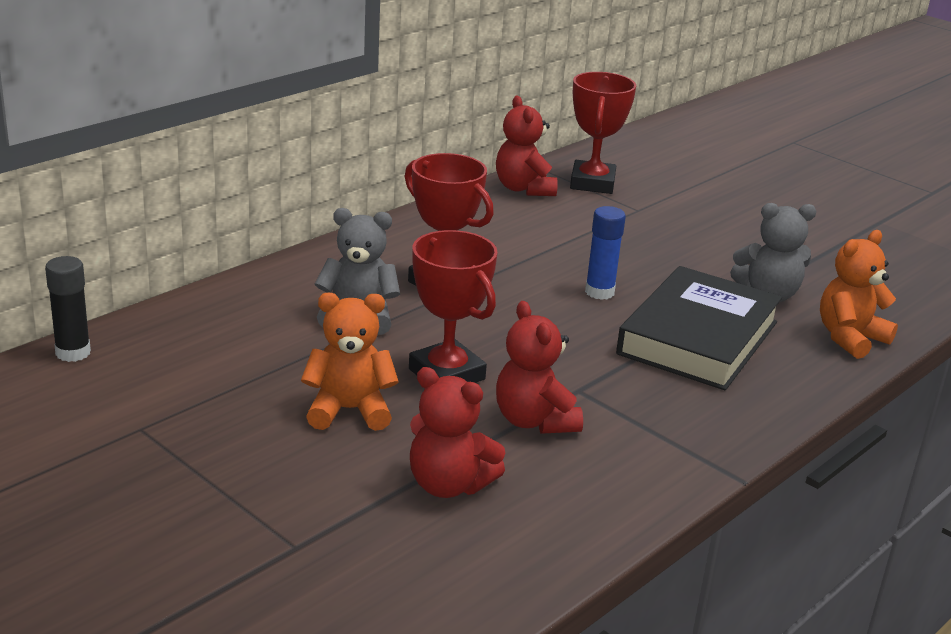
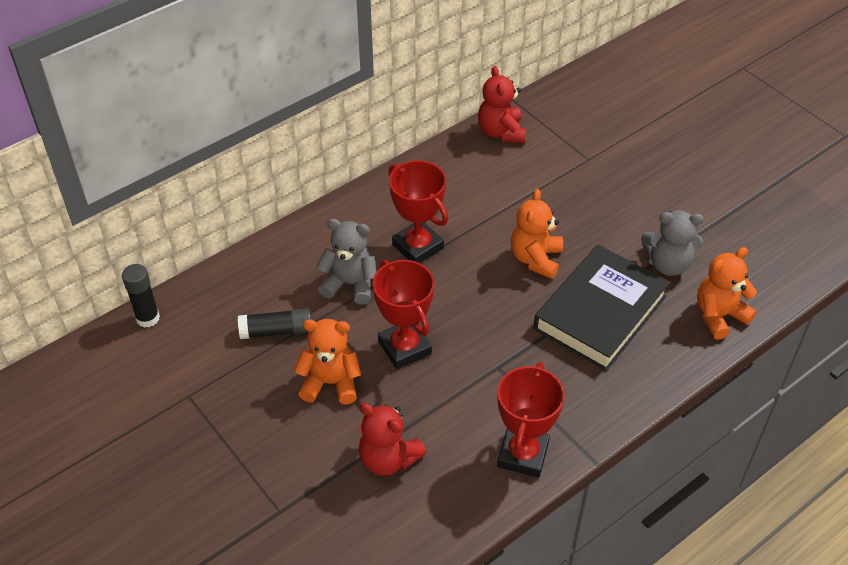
camera: 10 degrees right, 20 degrees up
(263, 362) = (277, 331): none -> black glue stick
(534, 421) = (459, 398): red teddy bear -> none
(592, 183) = (558, 125): red trophy -> red trophy (523, 455)
(599, 292) = (535, 259): blue glue stick -> orange teddy bear

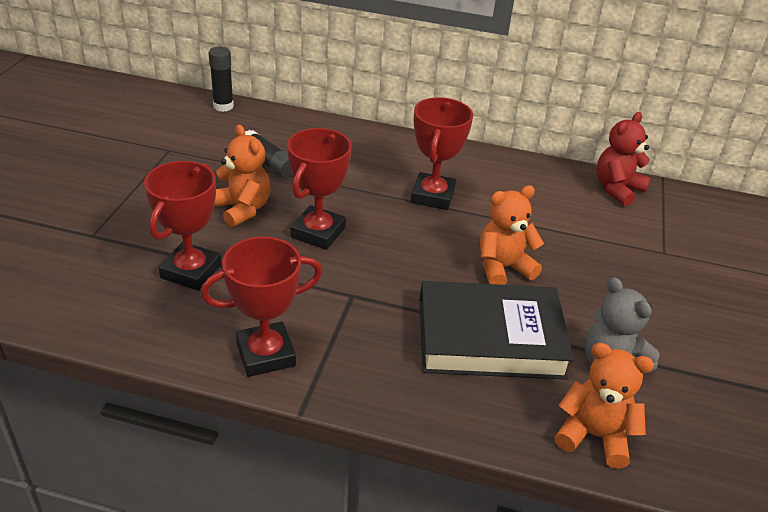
camera: 50 degrees right, 10 degrees down
(350, 284) = (353, 178): grey teddy bear -> none
(388, 459) = (191, 271): red teddy bear -> red trophy

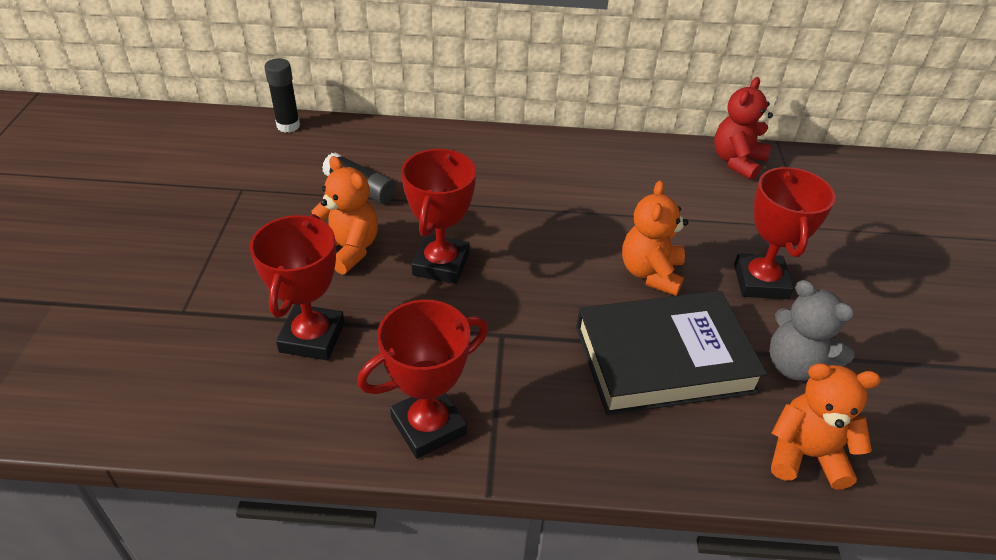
camera: 10 degrees left, 5 degrees up
(432, 196) = (551, 200): red trophy -> red trophy (760, 281)
(503, 268) = (651, 273): orange teddy bear -> orange teddy bear turned 45 degrees counterclockwise

